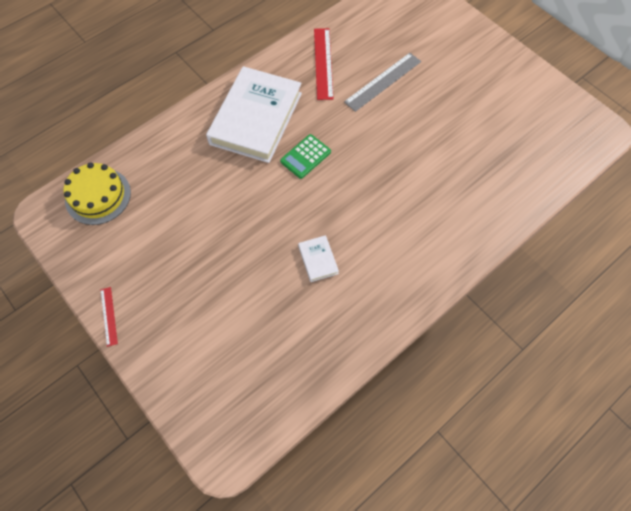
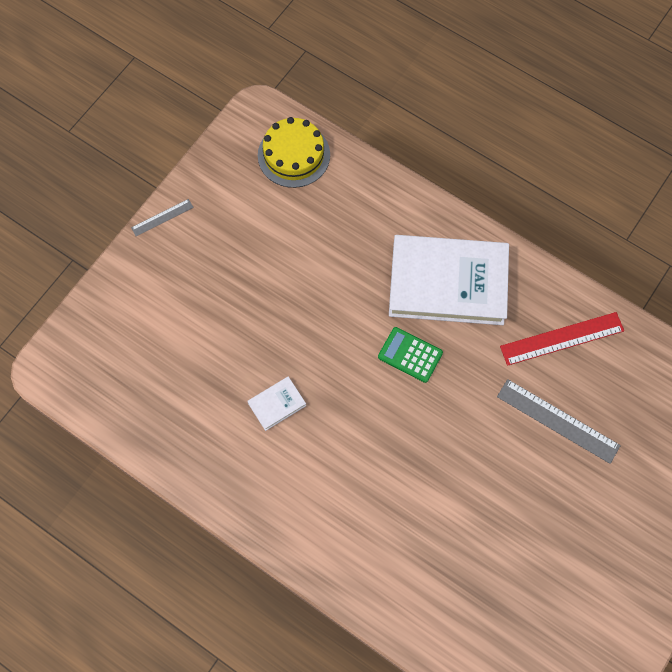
camera: 75 degrees right, 5 degrees up
(109, 316) = (162, 217): red ruler -> grey ruler

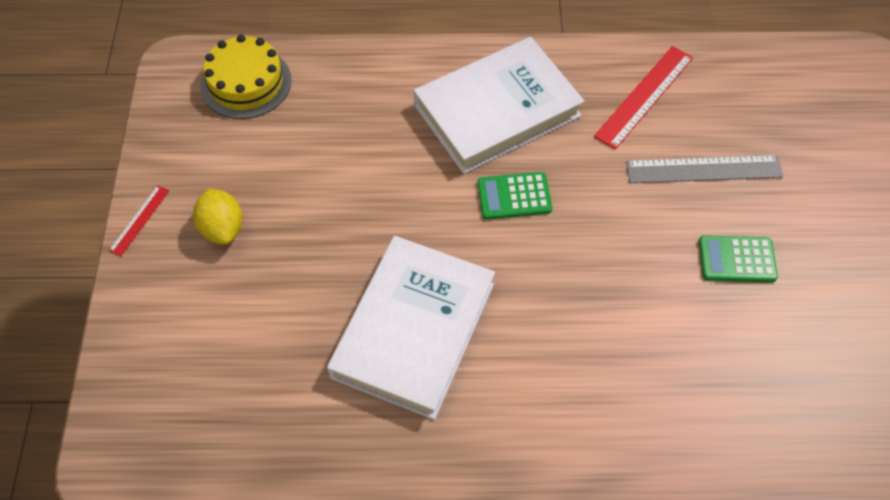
camera: 35 degrees left, 10 degrees down
(162, 217) = (139, 220): grey ruler -> red ruler
(208, 256) = (222, 228): none -> yellow lemon
(277, 404) = (413, 330): white book -> white book, size x2.47
(525, 499) = (737, 259): none -> green calculator

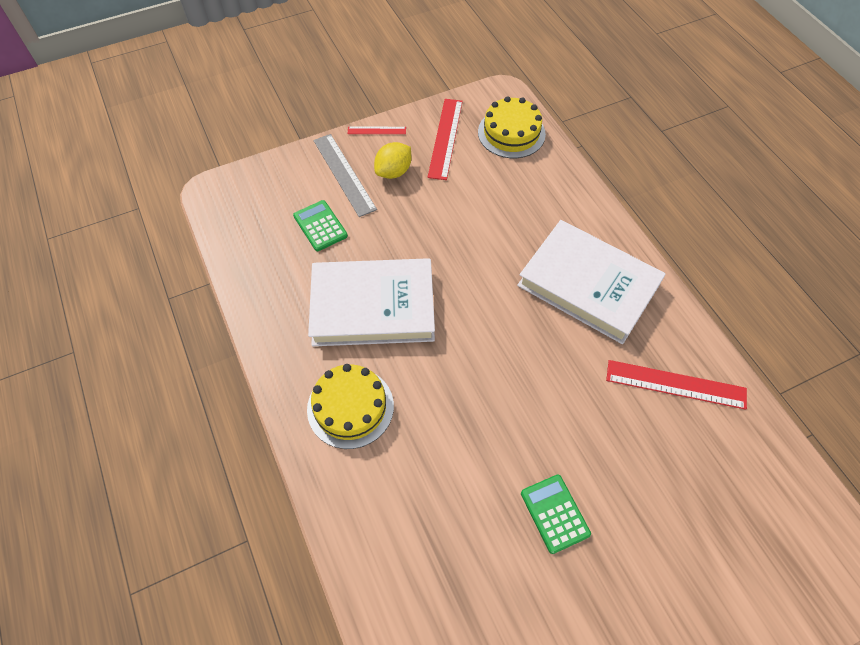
camera: 65 degrees right, 0 degrees up
(206, 151) = (445, 138): none -> red ruler
(514, 196) = (517, 326): green calculator -> green calculator (320, 226)
(537, 406) = (350, 407): none -> yellow cake
(704, 170) = (630, 457): grey ruler -> grey ruler (344, 174)

